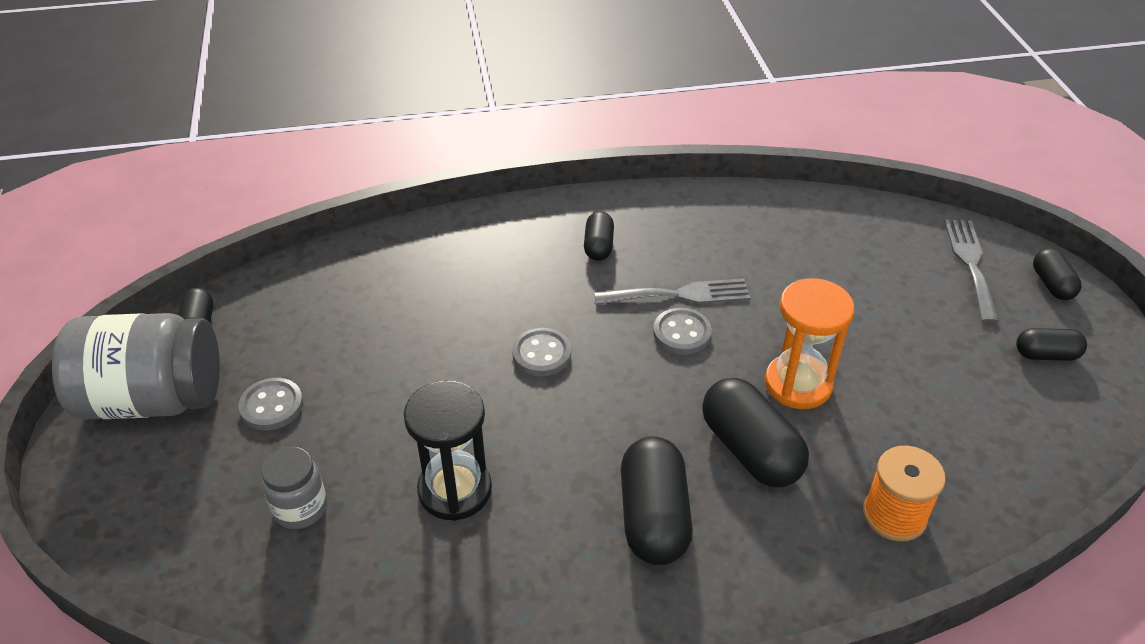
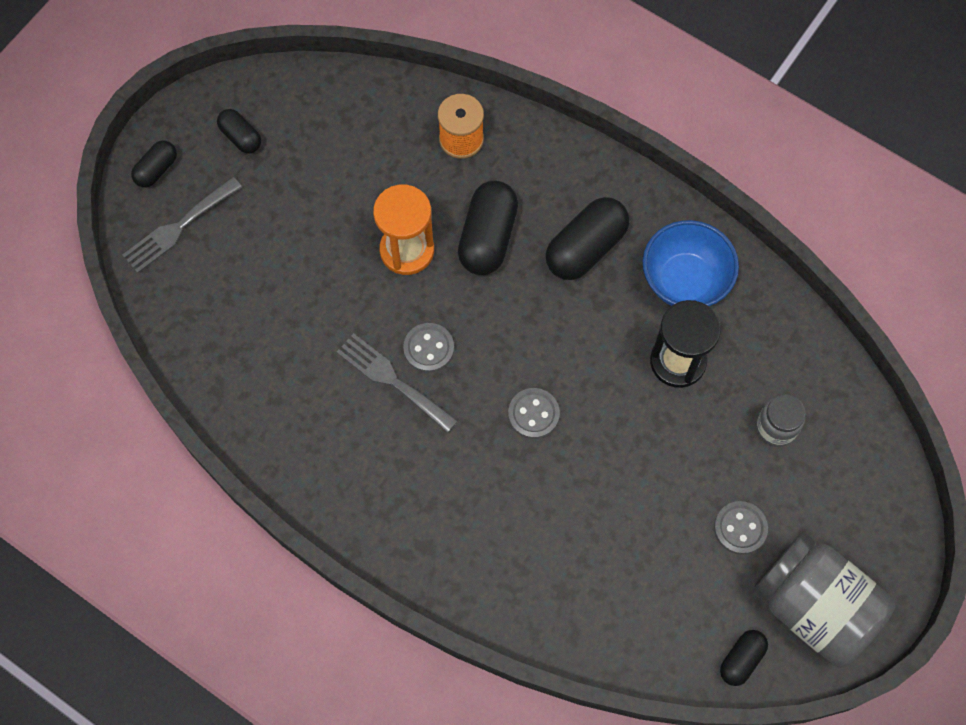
camera: 135 degrees left, 25 degrees up
(522, 570) = (684, 281): none -> blue bowl
(598, 246) = (394, 476): black capsule -> none

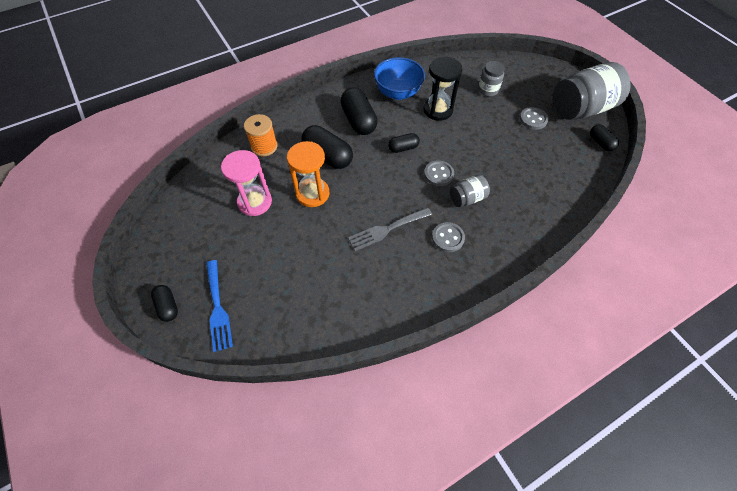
camera: 65 degrees left, 10 degrees down
(178, 228) = (218, 308): grey fork -> blue fork
(241, 137) = (183, 249): black capsule -> black capsule (403, 148)
(355, 182) = (255, 202): none -> pink hourglass
(428, 348) = (377, 205): grey button -> grey button (448, 238)
(505, 474) = (467, 198): none -> grey jar

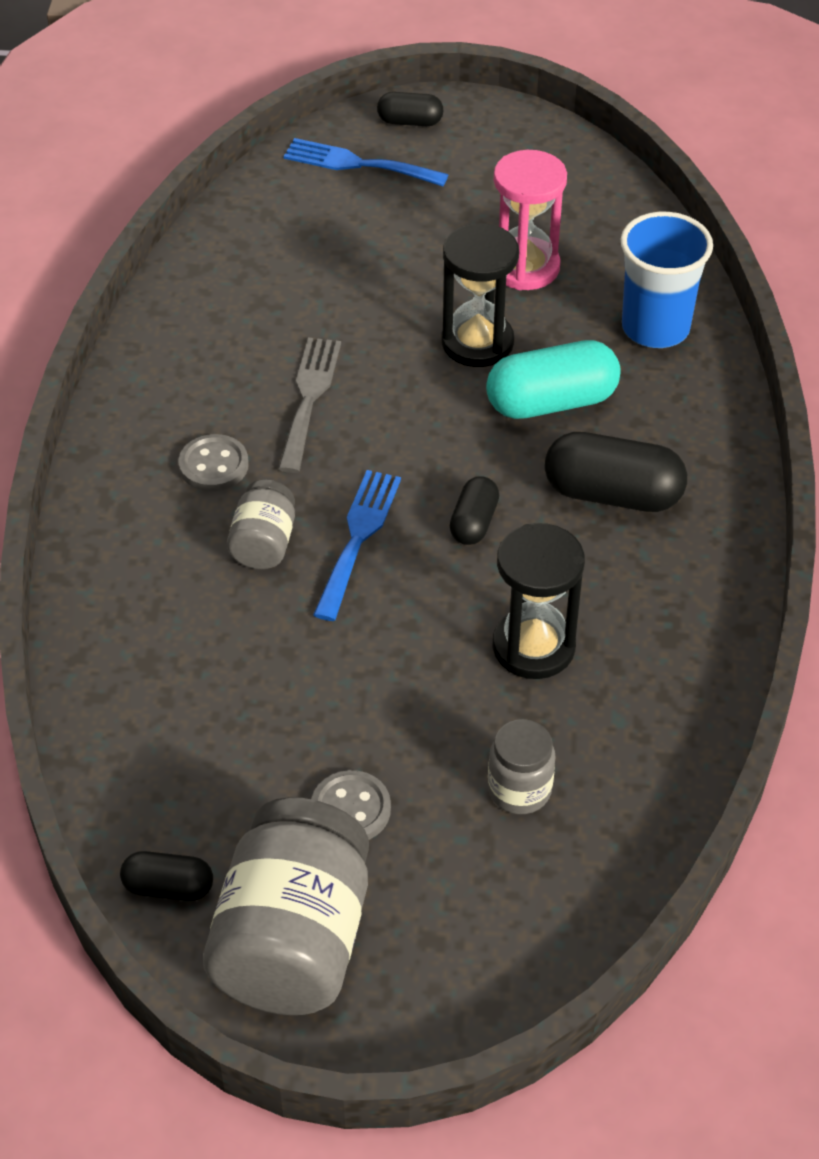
camera: 125 degrees right, 10 degrees down
(264, 146) = (655, 328): orange spool -> blue cup
(312, 193) = (477, 342): orange hourglass -> black hourglass
(328, 156) = (551, 402): black capsule -> turquoise capsule
(398, 93) = (649, 607): blue bowl -> none
(438, 174) = (358, 537): grey button -> blue fork

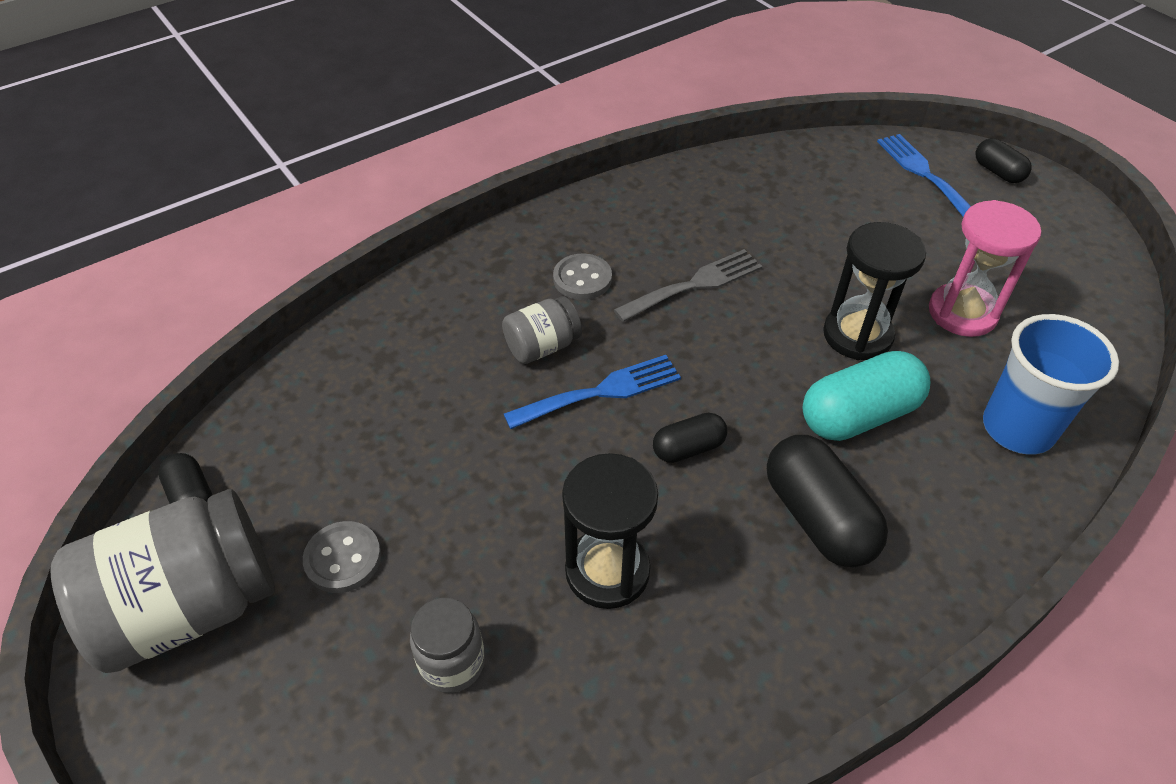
camera: 50 degrees right, 0 degrees up
(551, 402) = (859, 415): turquoise capsule -> turquoise capsule turned 60 degrees counterclockwise

